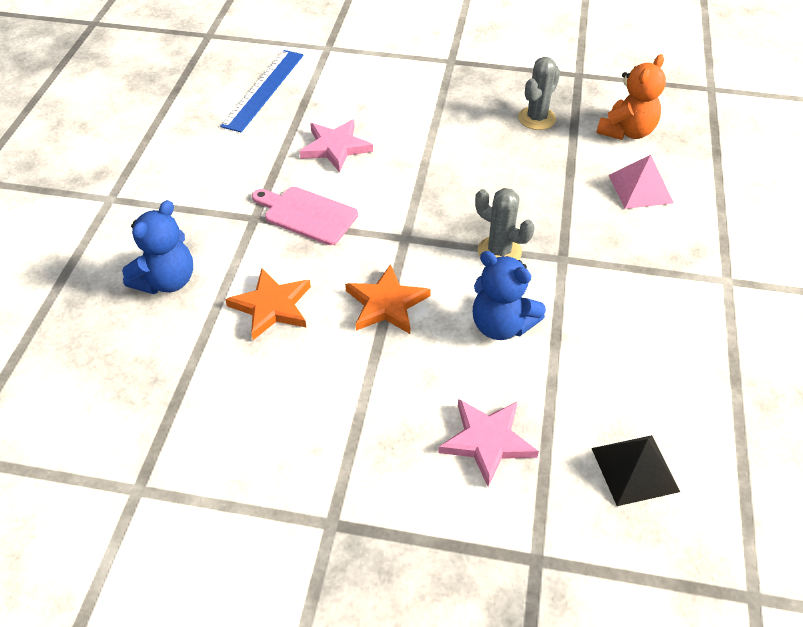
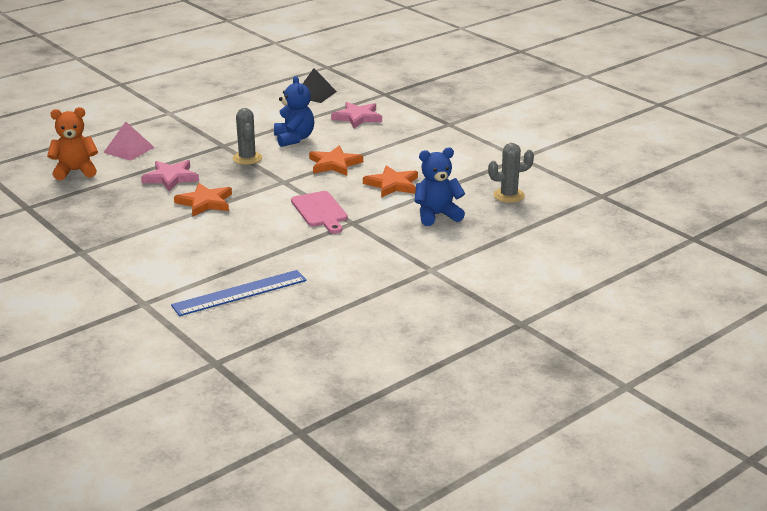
camera: 140 degrees left, 20 degrees down
(335, 147) = (250, 235): pink star -> pink star (171, 178)
(438, 162) = (205, 202): none -> orange star
(537, 118) = (106, 197): grey cactus -> grey cactus (509, 195)

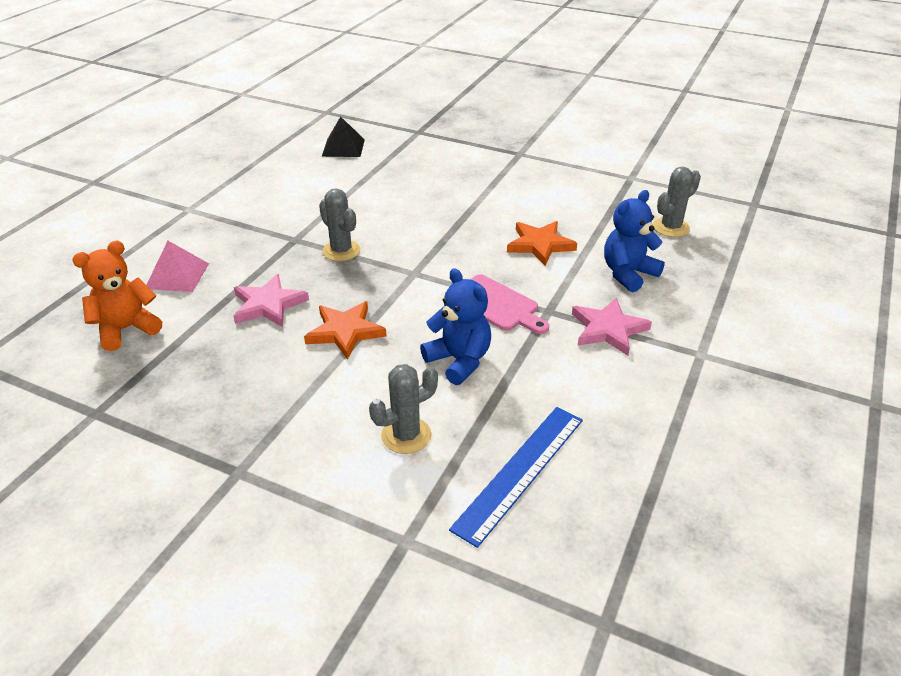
camera: 25 degrees left, 10 degrees up
(190, 260) = (406, 435): none -> grey cactus
(294, 139) = (373, 210): blue teddy bear -> blue teddy bear (459, 361)
(334, 164) = (450, 233): orange star -> none
(357, 117) = (418, 166): pink star -> pink star (608, 329)

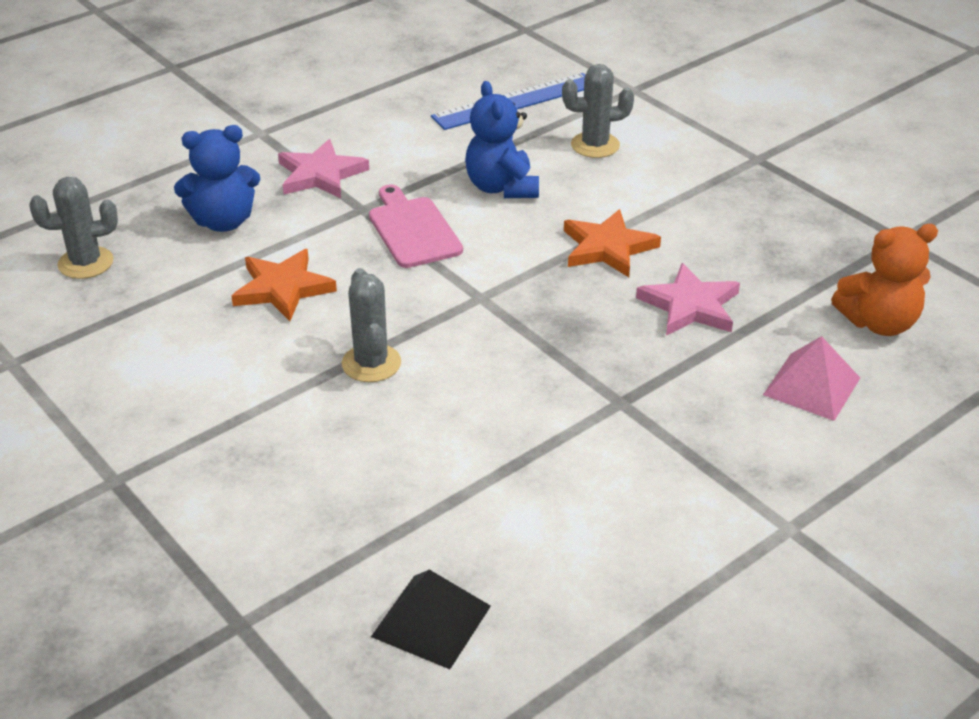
camera: 155 degrees left, 0 degrees up
(341, 251) = (560, 359): grey cactus -> grey cactus (371, 363)

